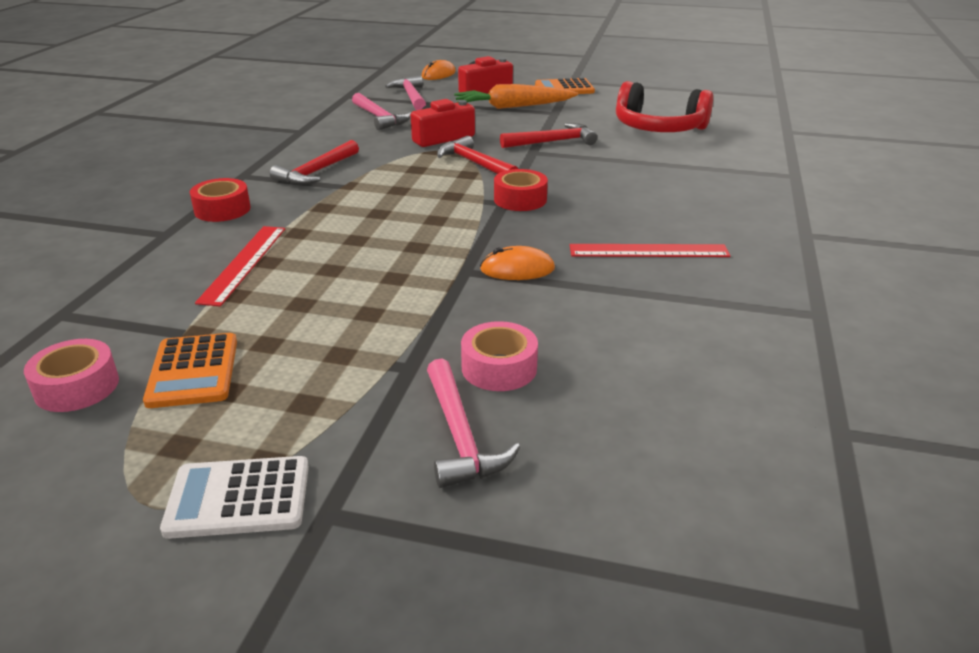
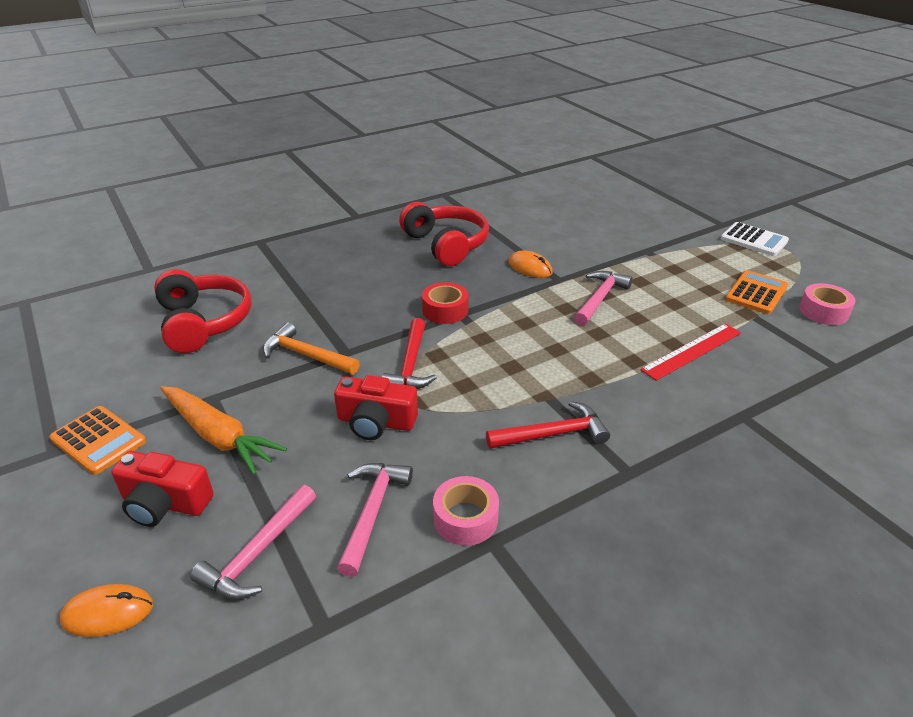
camera: 135 degrees left, 5 degrees up
(222, 209) = (678, 423): red tape -> none
(460, 435) = (652, 223): pink hammer -> pink hammer (599, 298)
(499, 368) = (607, 234): pink tape -> pink tape (465, 518)
(552, 142) = (306, 355): red hammer -> orange hammer
(648, 251) = (446, 244): red ruler -> red headphones

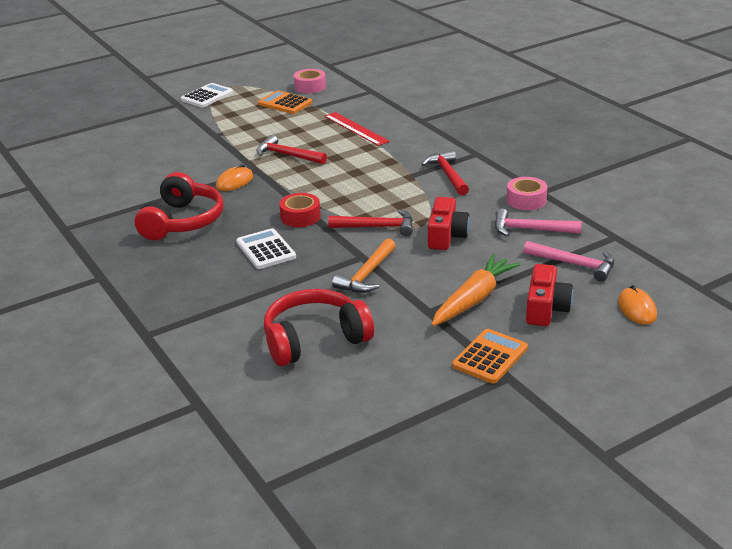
camera: 90 degrees left, 5 degrees down
(379, 291) = (266, 250): none -> white calculator
(446, 244) = (182, 221): red headphones -> red headphones turned 135 degrees clockwise
(599, 298) = (287, 155): pink hammer -> red hammer

